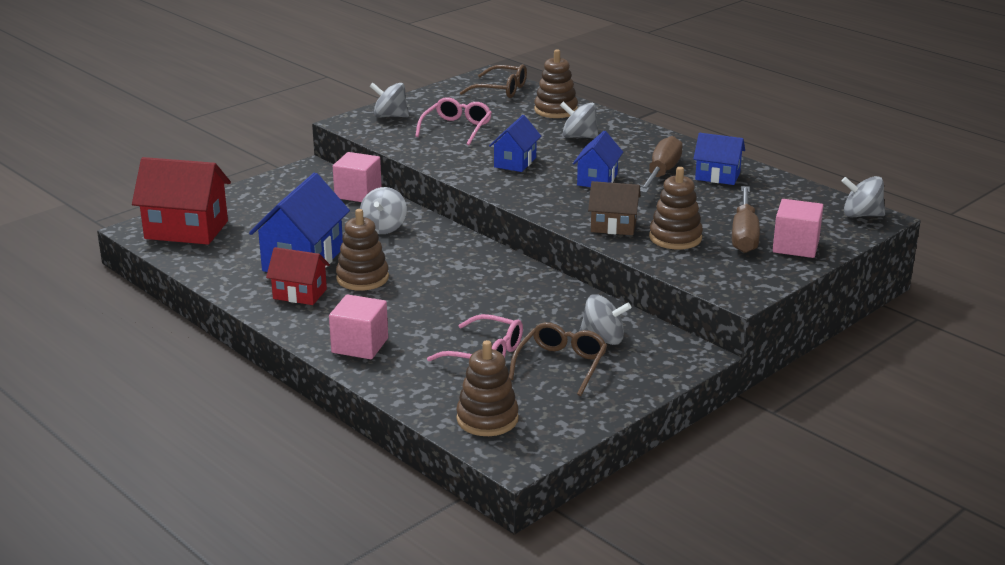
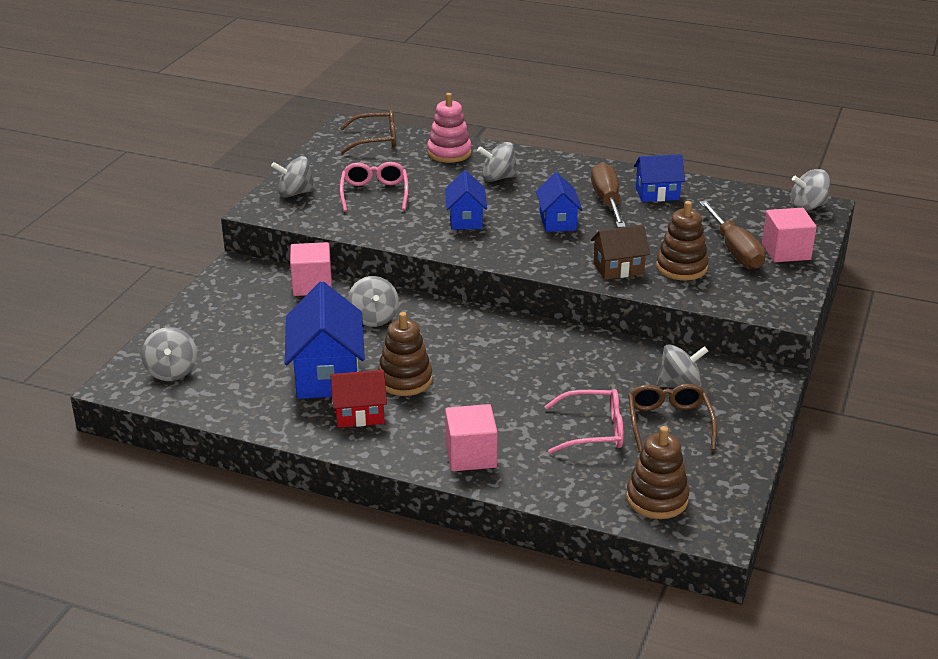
camera: 25 degrees left, 5 degrees up
(186, 230) = (172, 371): red house -> grey spinning top
(555, 110) = (449, 153): brown stacking toy -> pink stacking toy

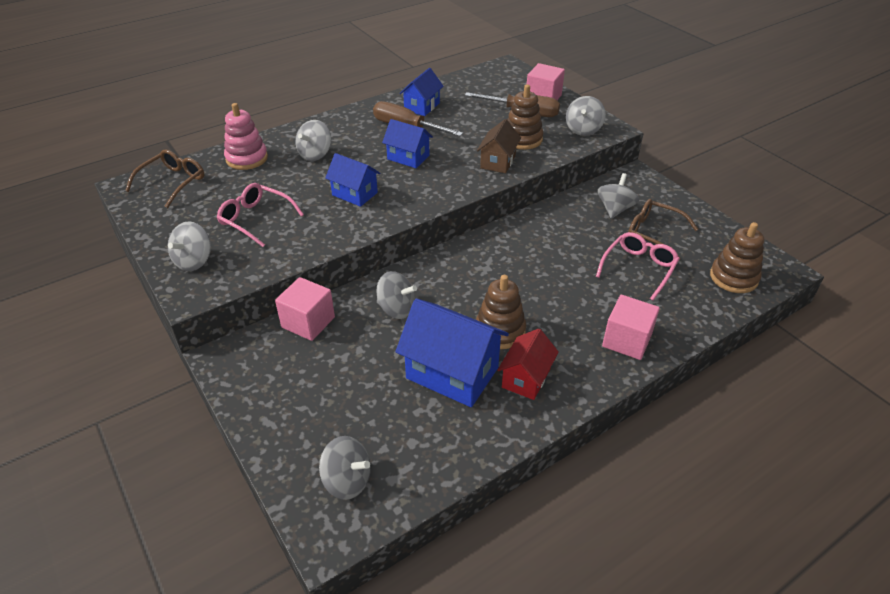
camera: 55 degrees left, 10 degrees up
(808, 207) = (501, 69): grey spinning top -> grey spinning top (583, 129)

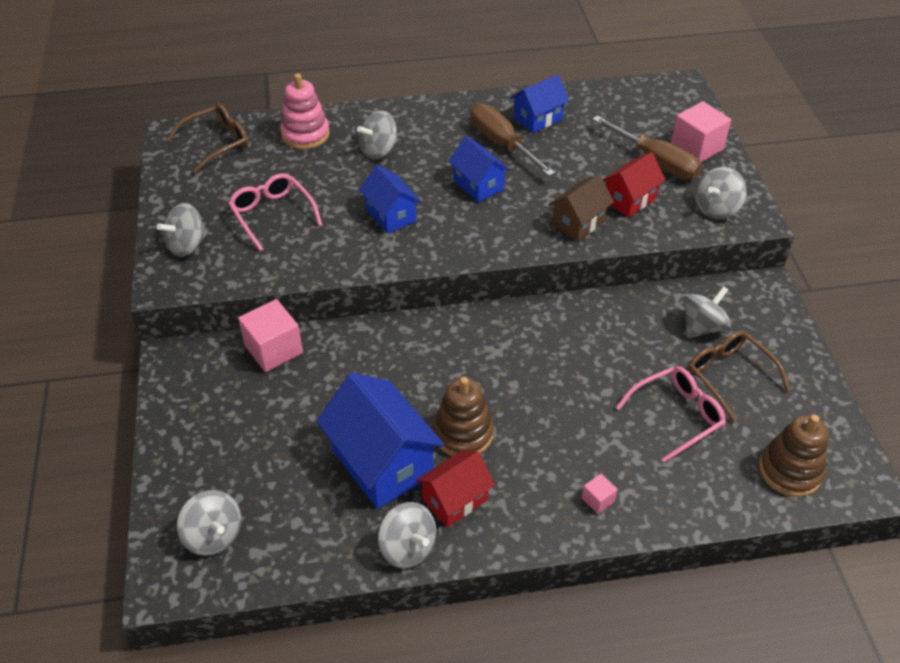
camera: 25 degrees right, 5 degrees up
(396, 309) = (370, 366): grey spinning top -> grey spinning top (408, 547)
(522, 139) = (629, 200): brown stacking toy -> red house
(626, 340) = (598, 500): pink cube -> pink cube, size x0.48

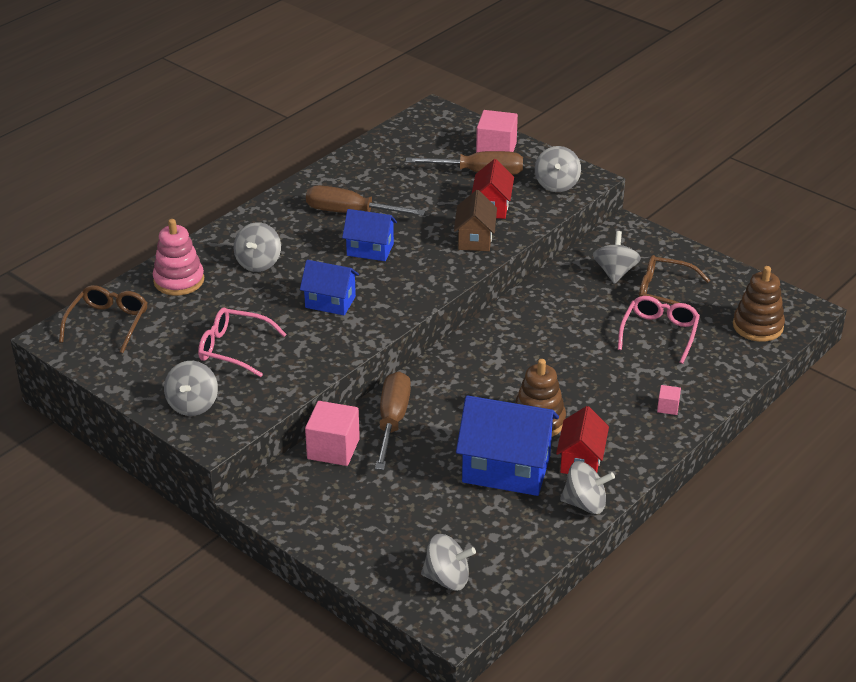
camera: 40 degrees left, 10 degrees down
(347, 353) = (392, 420): none -> brown screwdriver
(538, 119) = (355, 182): blue house -> none

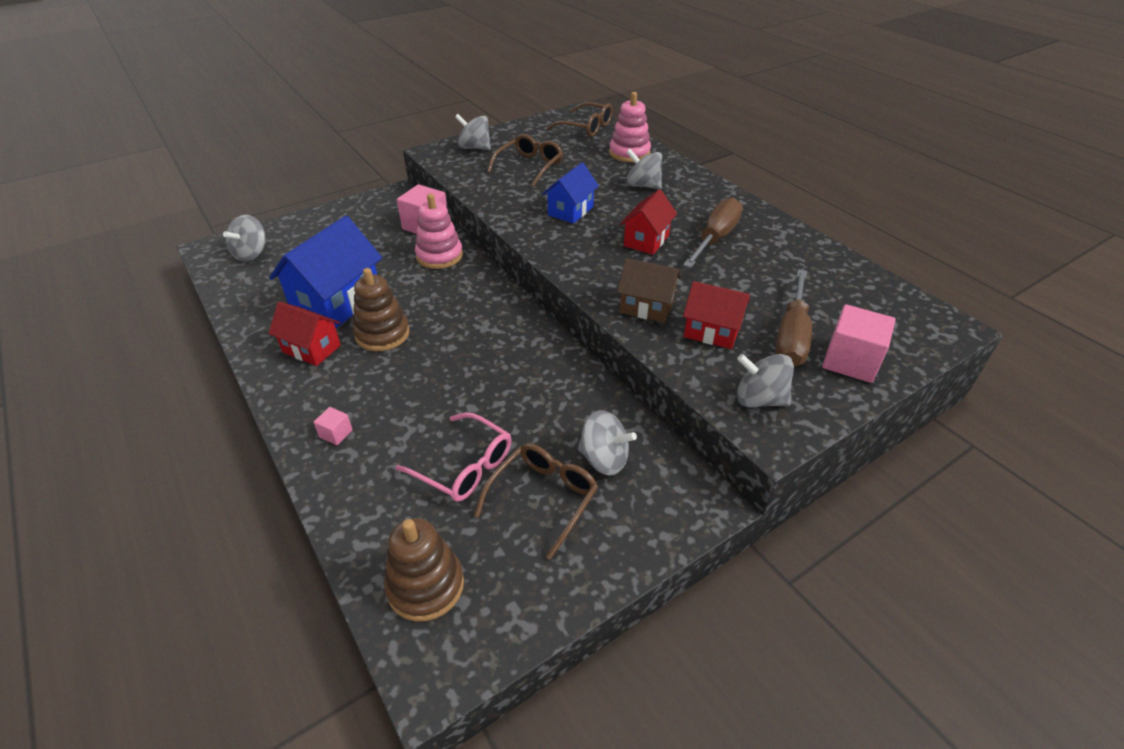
camera: 105 degrees right, 5 degrees up
(234, 349) = (529, 166): pink glasses -> brown glasses
(370, 249) = (646, 240): blue house -> red house
(392, 420) = (439, 256): brown screwdriver -> pink stacking toy
(585, 504) = (258, 338): grey spinning top -> none

